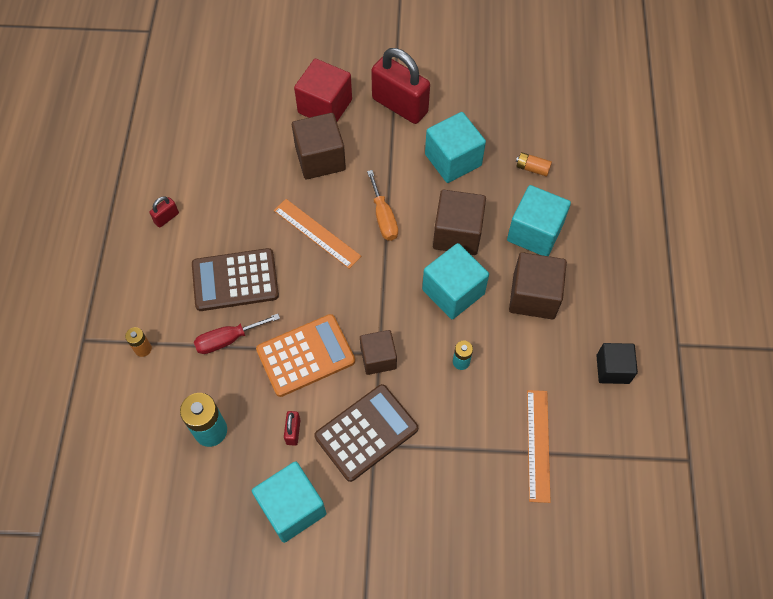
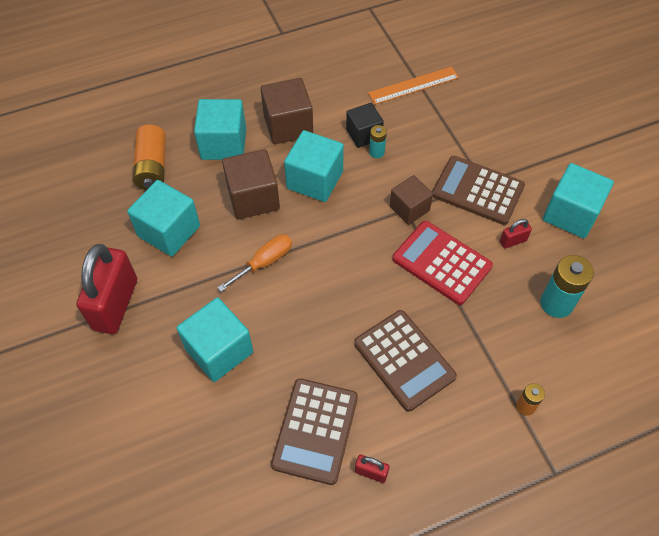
camera: 115 degrees left, 5 degrees down
(219, 196) = (315, 430): none -> brown calculator
(228, 339) = (467, 334): red screwdriver -> none
(306, 356) = (441, 262): orange calculator -> red calculator
(317, 233) = (312, 311): orange ruler -> none
(320, 158) = (219, 350): brown cube -> turquoise cube
(325, 106) = (144, 379): red cube -> none
(532, 168) = (152, 167): orange battery -> orange battery, size x1.85
(612, 369) = (325, 62): black cube -> black cube (364, 134)

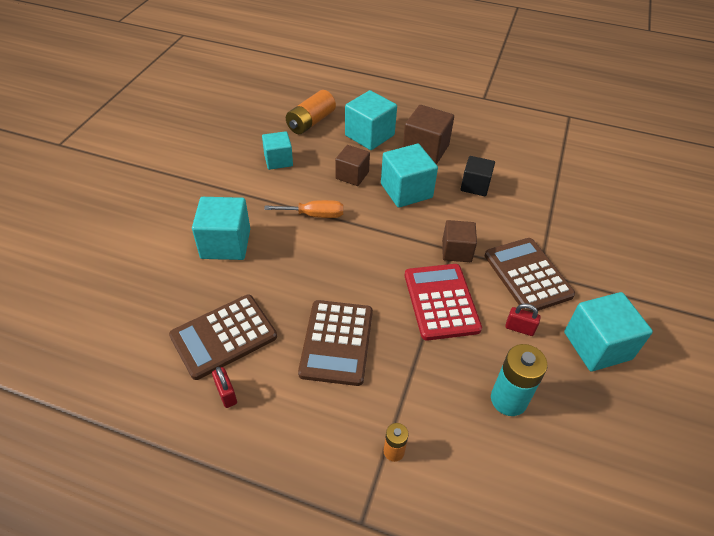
camera: 40 degrees right, 10 degrees down
(115, 304) = (201, 177): red padlock -> none
(169, 231) = (278, 160): turquoise cube -> turquoise cube, size x0.66
(253, 198) = (352, 175): brown cube -> brown cube, size x0.66
(376, 152) = (472, 202): turquoise battery -> none
(413, 85) = (551, 179): orange ruler -> none

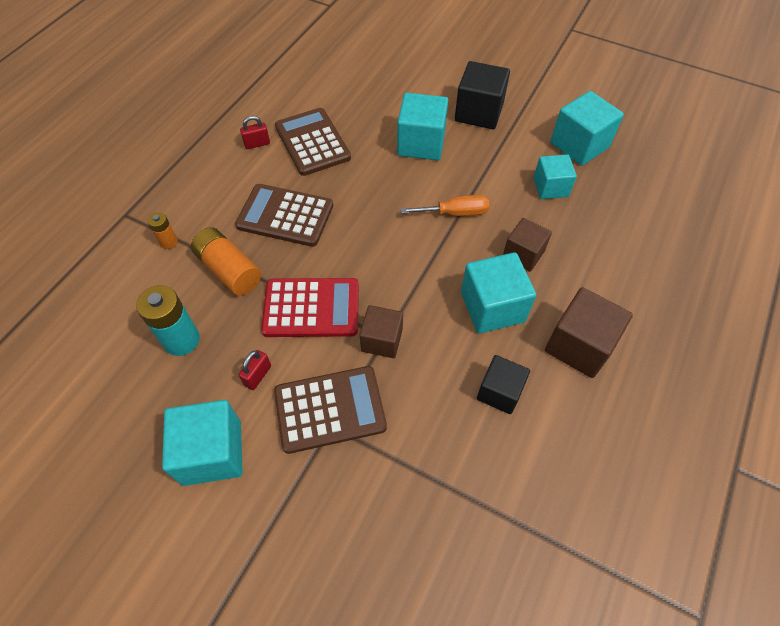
camera: 100 degrees right, 10 degrees up
(181, 204) = (479, 112): none -> black cube
(311, 122) = (631, 223): orange battery -> orange battery (229, 270)
(314, 215) = (455, 213): orange screwdriver -> orange screwdriver turned 105 degrees counterclockwise
(369, 135) = (608, 283): turquoise cube -> turquoise cube (579, 145)

